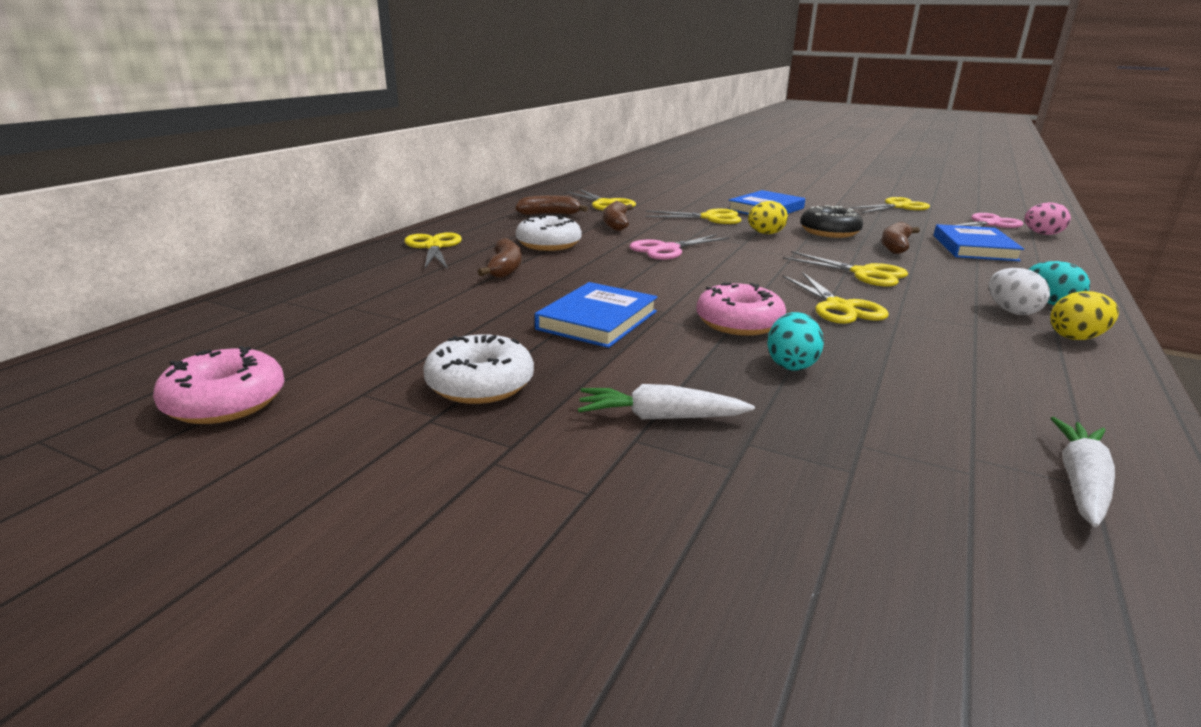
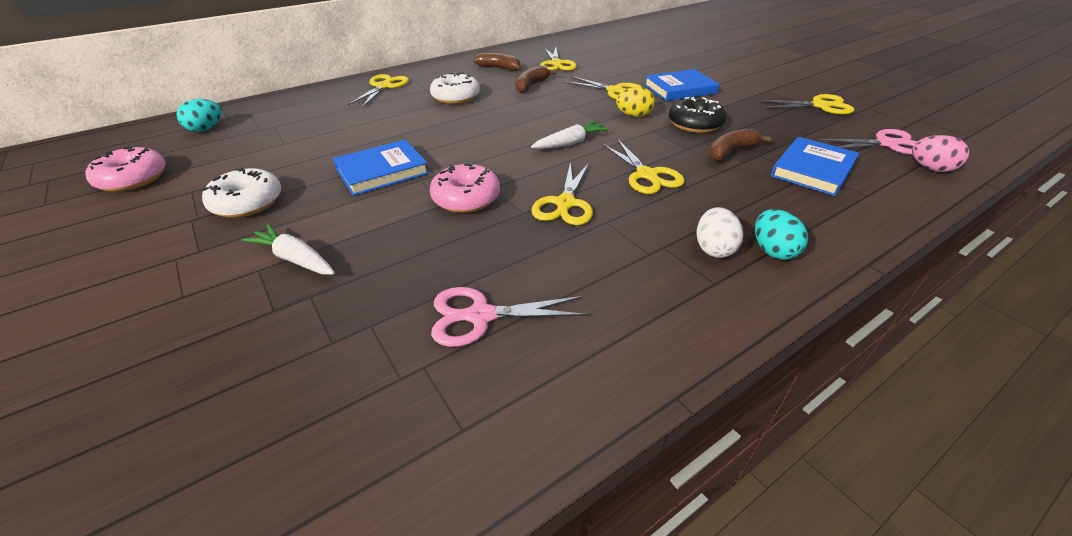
camera: 30 degrees right, 15 degrees up
(505, 269) = (396, 114): brown banana -> none
(667, 249) = (529, 117): pink scissors -> pink scissors (481, 316)
(791, 364) = (439, 245): turquoise egg -> turquoise egg (206, 129)
(1076, 337) = (725, 294): yellow egg -> none
(1080, 482) = (458, 421): white carrot -> white carrot (570, 143)

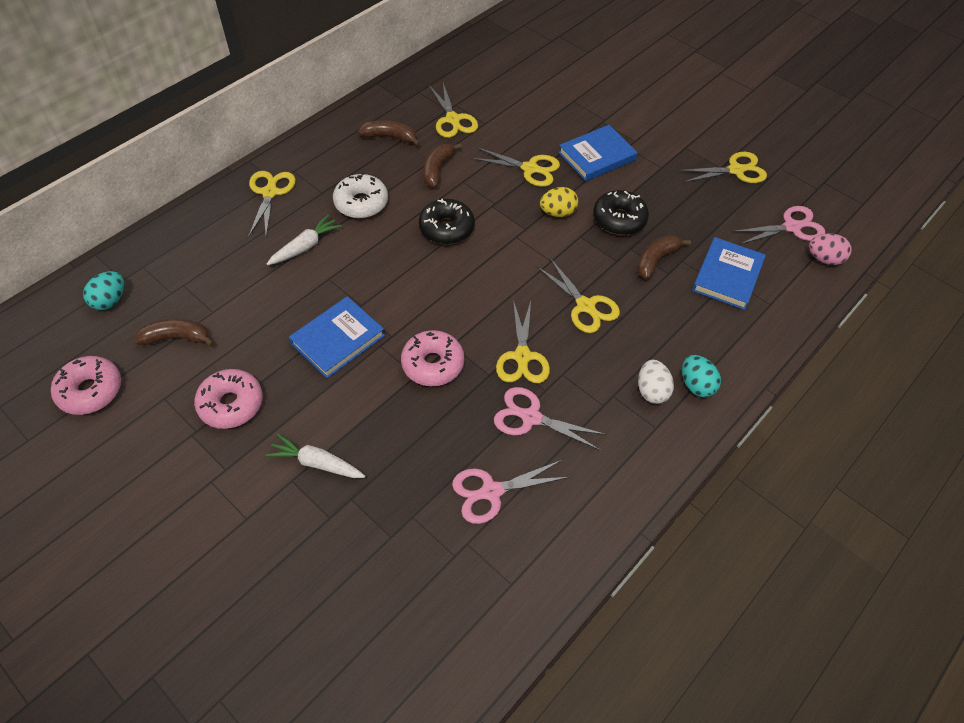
camera: 15 degrees left, 15 degrees up
(239, 155) = (177, 338): none -> brown banana
(247, 203) = (231, 404): white donut -> pink donut
(524, 116) = (446, 228): none -> black donut
(557, 253) = (531, 417): none -> pink scissors
(570, 143) = (505, 268): white carrot -> white carrot (305, 246)

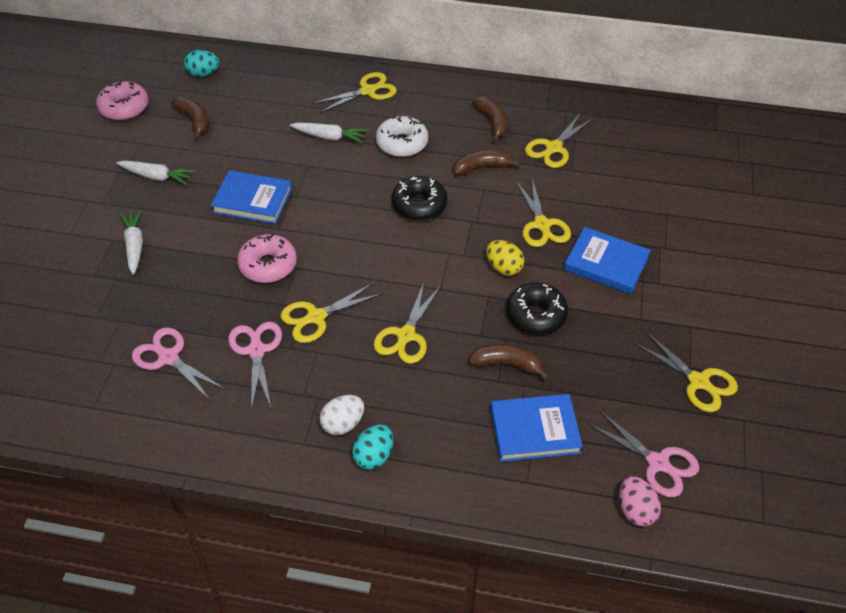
camera: 60 degrees right, 5 degrees down
(231, 404) = (156, 177): pink donut -> white carrot

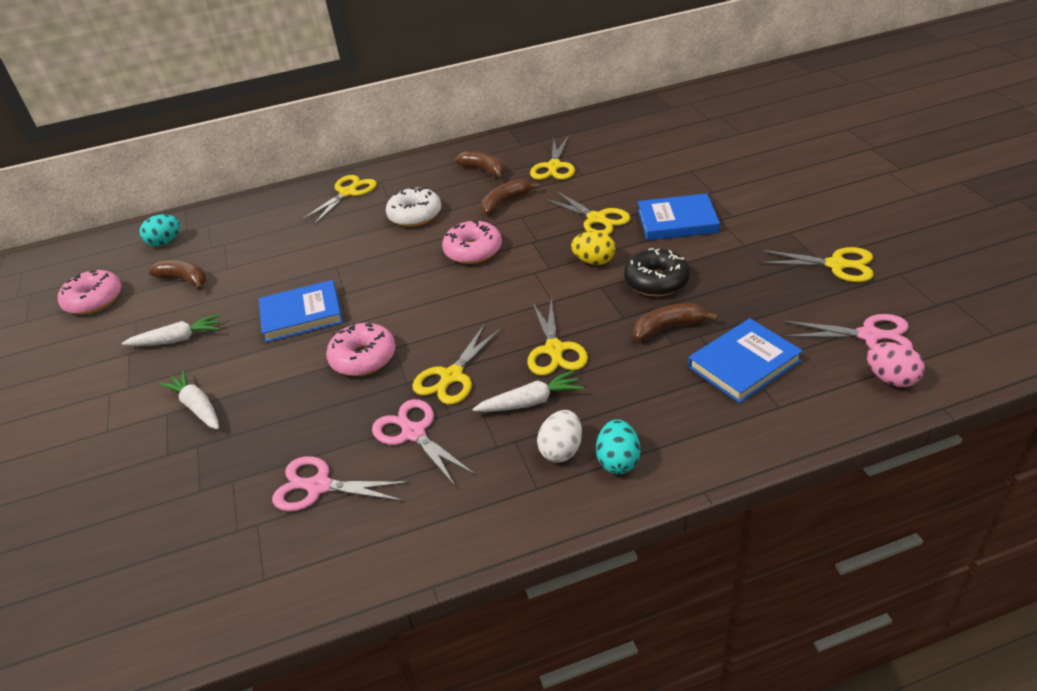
camera: 25 degrees left, 10 degrees down
(329, 137) = (339, 238): white carrot -> white carrot (530, 402)
(419, 205) = (473, 251): black donut -> pink donut

